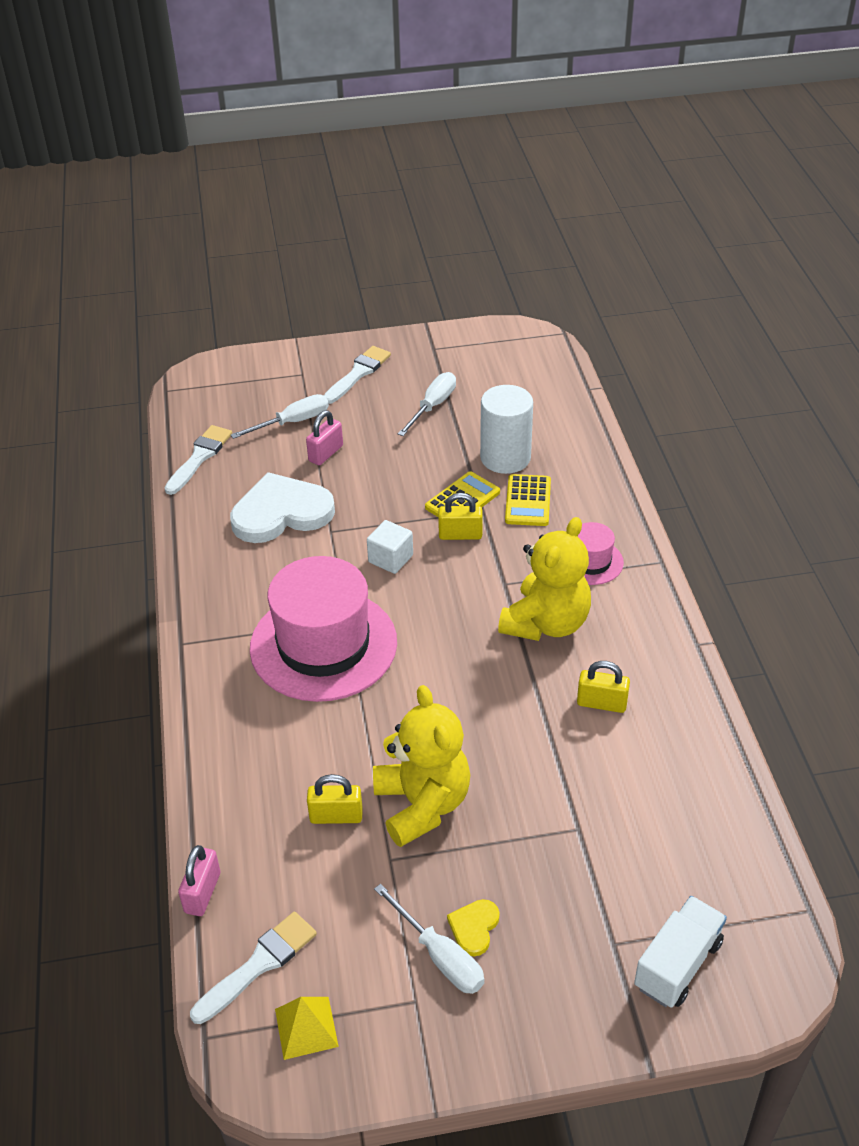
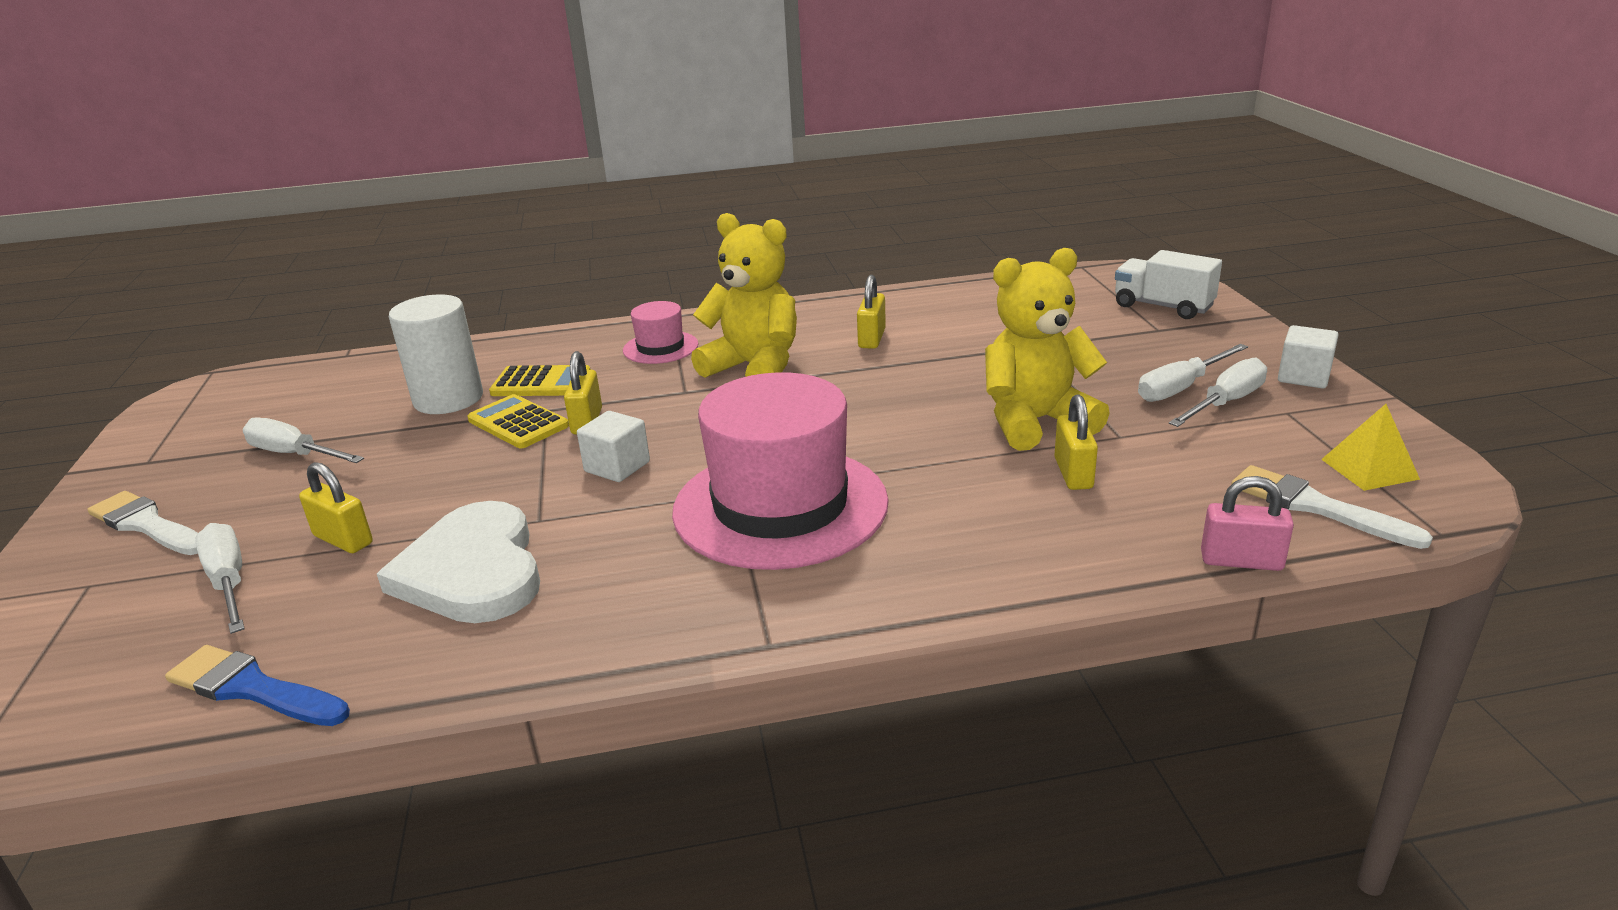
camera: 90 degrees left, 15 degrees down
(199, 457) = (253, 689): white brush -> blue brush
(326, 453) = (343, 539): pink padlock -> yellow padlock
(474, 928) = (1181, 388): yellow heart -> white screwdriver
(487, 1043) = (1303, 377): none -> white cube

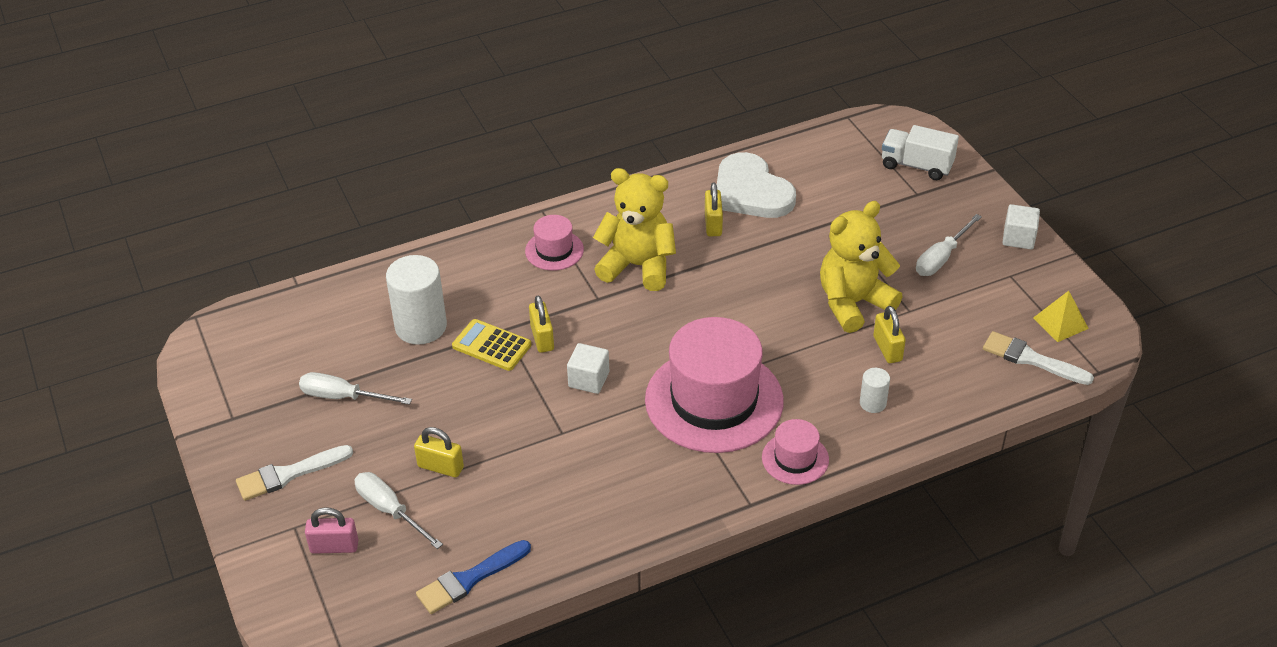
camera: 15 degrees left, 15 degrees up
(147, 525) = (289, 474): white brush -> white brush turned 45 degrees counterclockwise
(253, 689) = (469, 579): blue brush -> blue brush turned 45 degrees counterclockwise
(473, 571) = (545, 479): white heart -> white heart (751, 191)
(541, 383) = (482, 301): yellow calculator -> none
(873, 591) = (795, 459): none -> pink hat
(1030, 534) = (872, 403): none -> white cylinder
(1226, 402) = (971, 270): white screwdriver -> none
(1241, 561) = (993, 407): pink padlock -> pink padlock (334, 546)

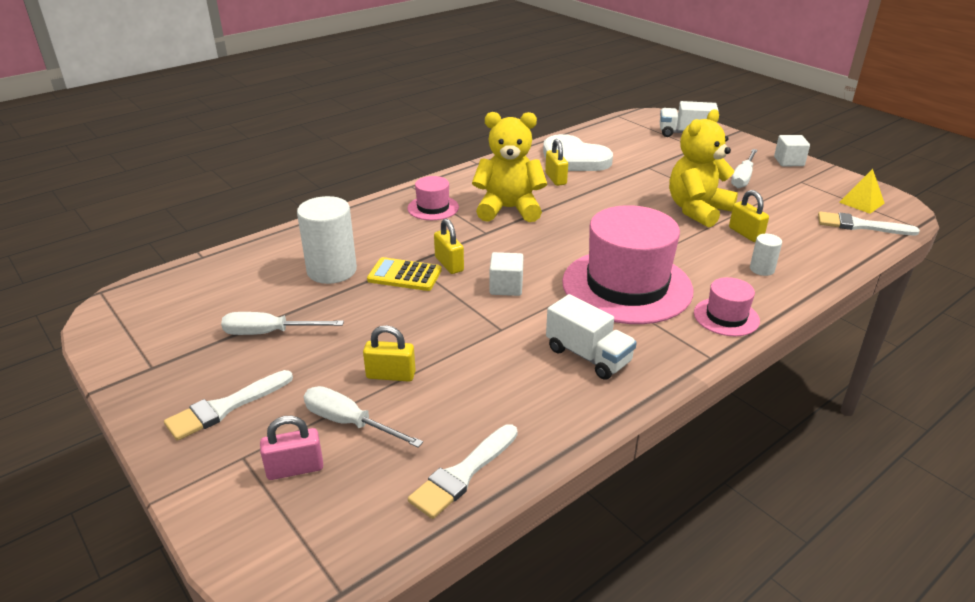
camera: 15 degrees left, 10 degrees down
(469, 579) = (463, 474): blue brush -> white brush
(632, 480) = (588, 356): none -> white truck

